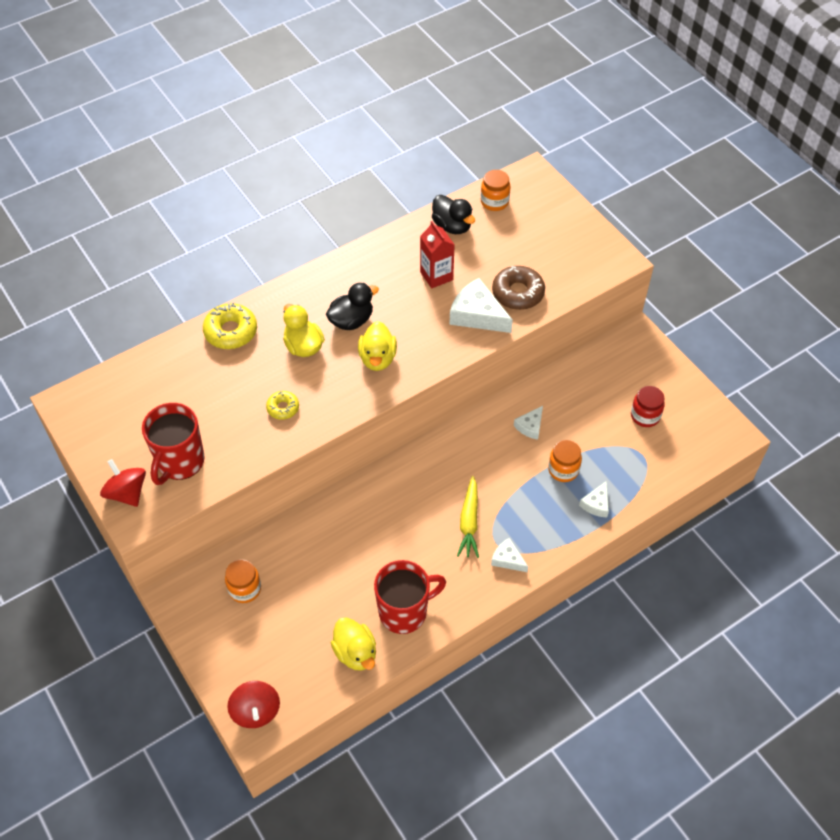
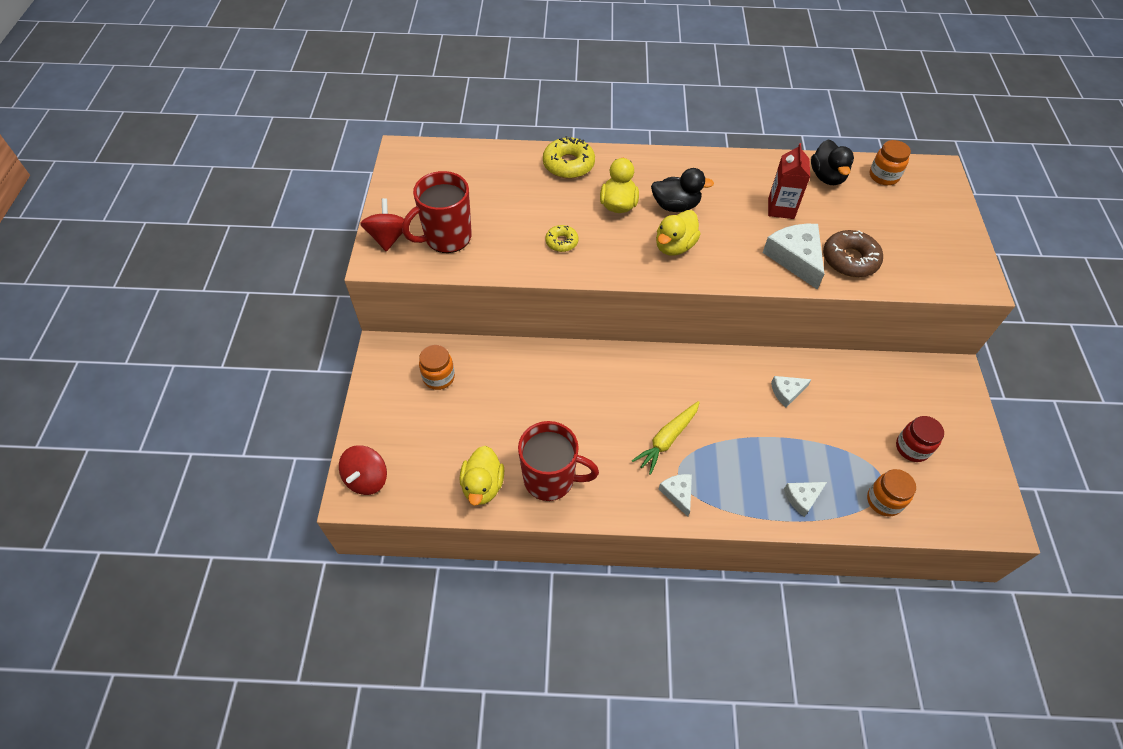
camera: 35 degrees right, 0 degrees up
(563, 470) = (791, 448): orange jar -> orange jar (884, 501)

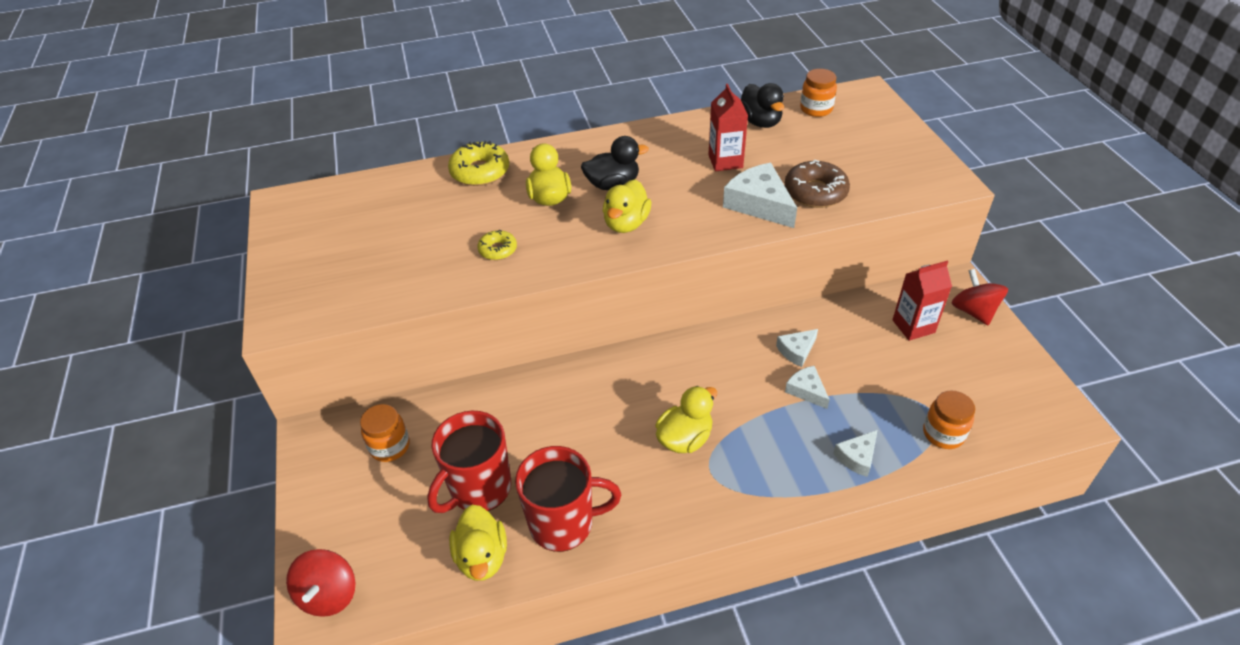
camera: 15 degrees left, 10 degrees down
(388, 238) = (286, 295): red spinning top -> red spinning top (973, 311)
(446, 238) = (359, 278): red mug -> red mug (479, 489)
(667, 440) = (684, 438): yellow carrot -> yellow duck
(678, 494) = (718, 494): white cheese -> white cheese (806, 390)
(897, 399) = (913, 326): none -> red carton
(912, 448) = (948, 371): red jar -> none

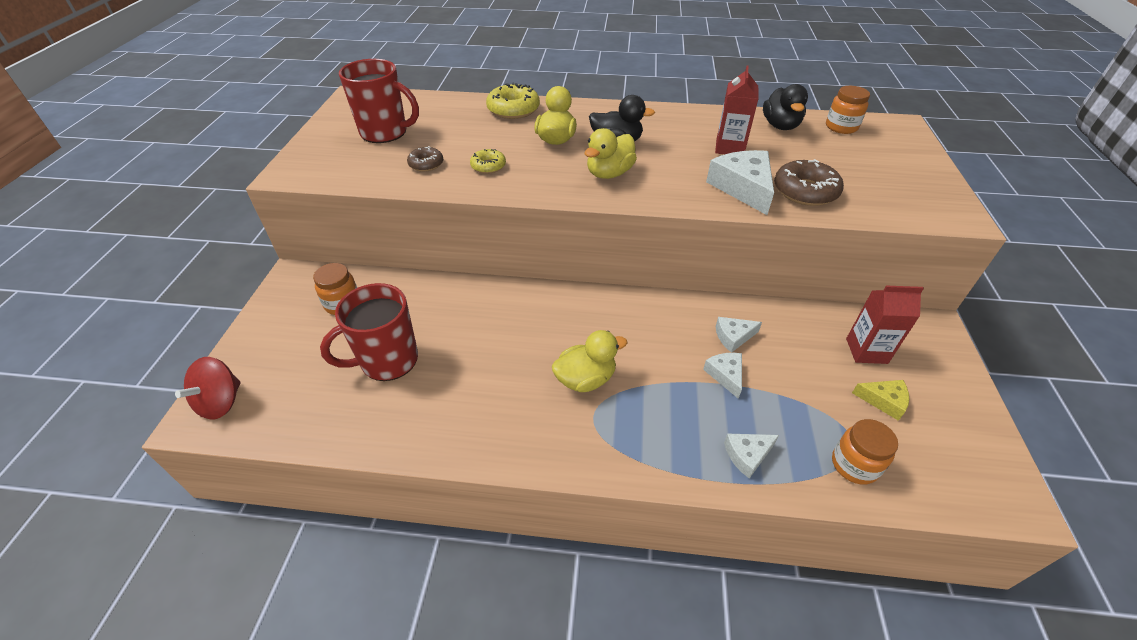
camera: 20 degrees right, 0 degrees up
(429, 266) = (426, 164): none -> brown donut
(482, 557) = (353, 418): yellow duck -> none
(563, 524) = (437, 415): red mug -> red mug (385, 132)
(944, 368) = (883, 401): none -> yellow cheese
(973, 311) = (940, 356): red spinning top -> none

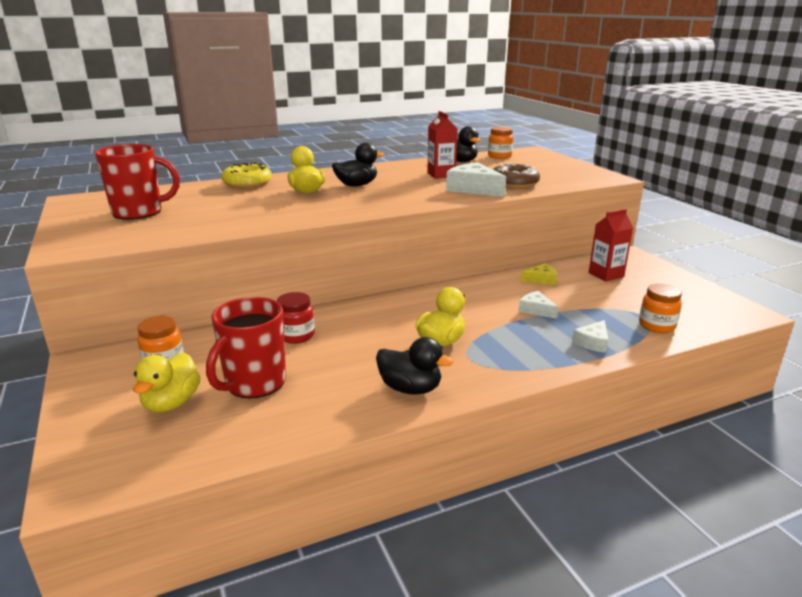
camera: 30 degrees left, 20 degrees down
(221, 402) = (93, 468): red spinning top -> none
(426, 164) = (206, 221): brown donut -> none
(464, 314) = (296, 336): none -> red jar
(488, 166) = (266, 212): yellow donut -> none
(505, 431) = (410, 388): none -> black duck
(609, 173) = (371, 199): yellow duck -> yellow duck (171, 403)
(733, 337) = (520, 291): white cheese -> none
(883, 401) = (640, 293): yellow cheese -> yellow cheese (541, 279)

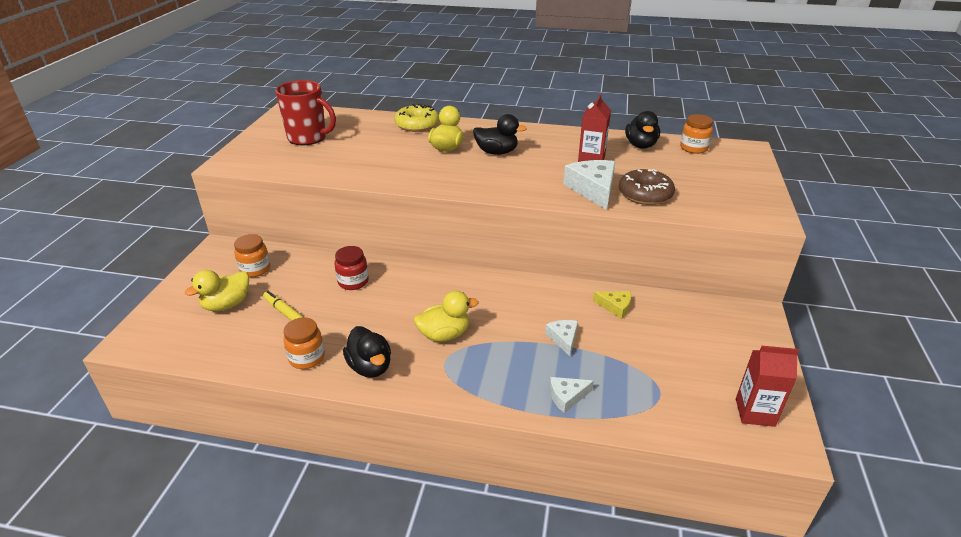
camera: 35 degrees right, 10 degrees up
(254, 383) = (284, 312): red mug -> yellow marker
(606, 275) = (691, 328): red carton -> red carton (755, 412)
(656, 326) = (656, 409): orange jar -> orange jar (307, 358)

